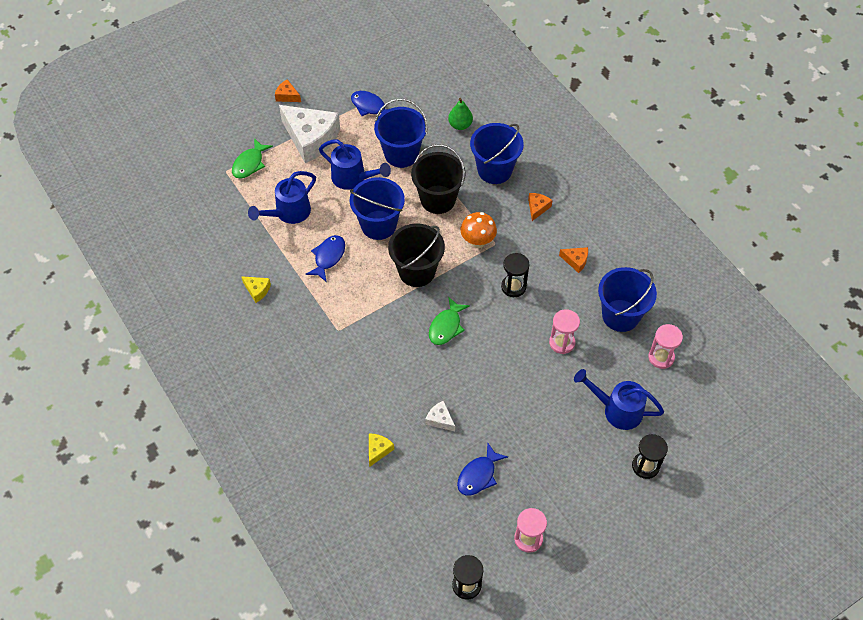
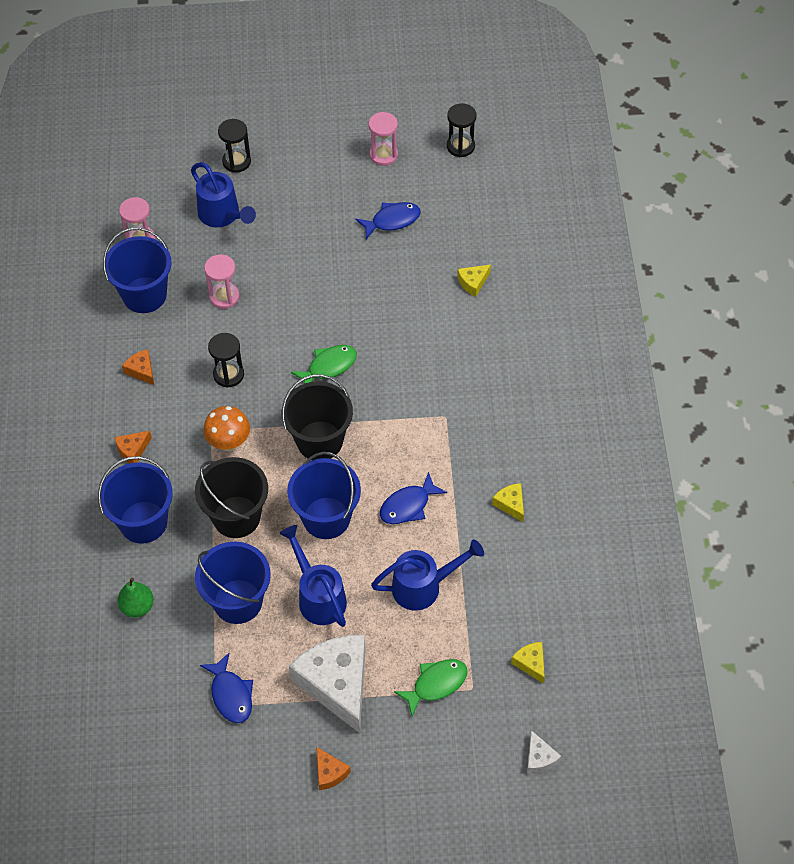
camera: 150 degrees left, 0 degrees up
(195, 200) = (531, 663): none -> yellow cheese
(440, 419) = (396, 282): white cheese -> white cheese (539, 758)

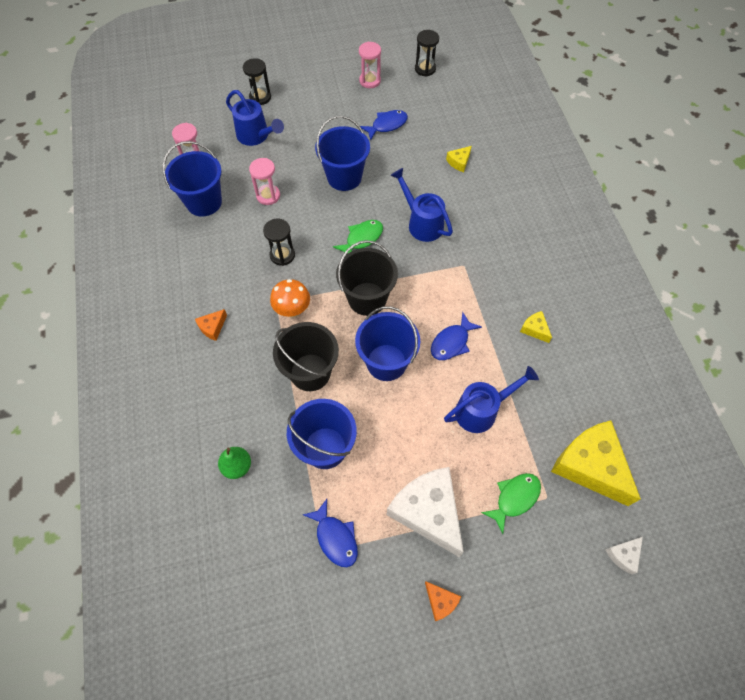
camera: 10 degrees left, 5 degrees up
(141, 370) = (210, 261): orange cheese -> none
(143, 522) = (231, 388): blue bucket -> blue bucket (344, 177)
(318, 596) = (394, 432): blue watering can -> blue watering can (422, 223)
(531, 663) = (590, 466): yellow cheese -> yellow cheese, size x2.32
(539, 758) = (623, 555): white cheese -> white cheese turned 75 degrees clockwise

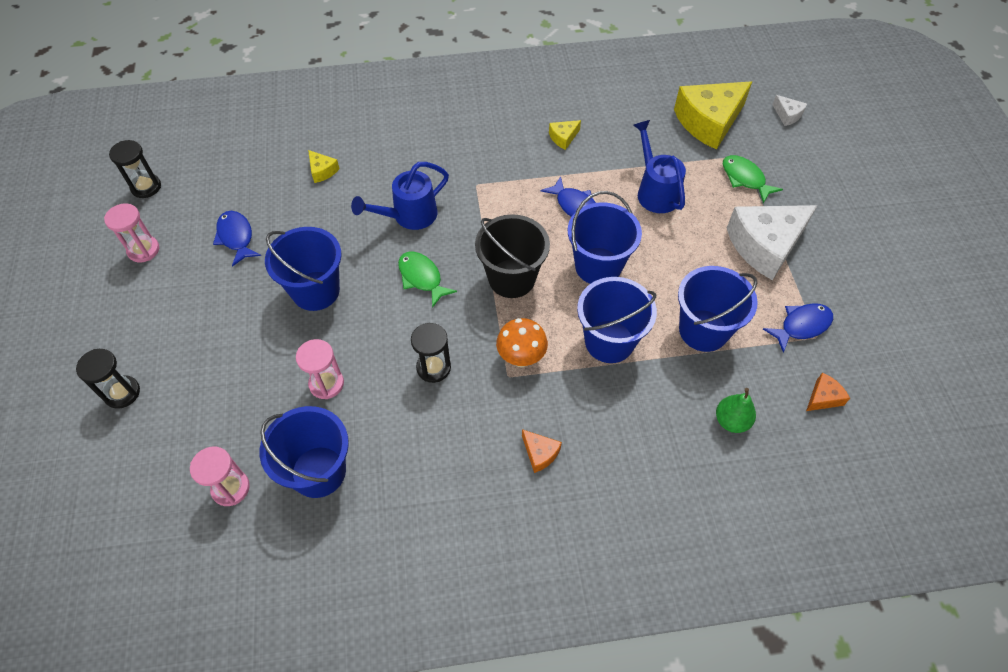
camera: 85 degrees left, 5 degrees down
(256, 136) = (204, 399): blue watering can -> none
(310, 372) = (609, 341): black bucket -> blue bucket
(440, 601) = (849, 244): orange cheese -> orange cheese (823, 397)

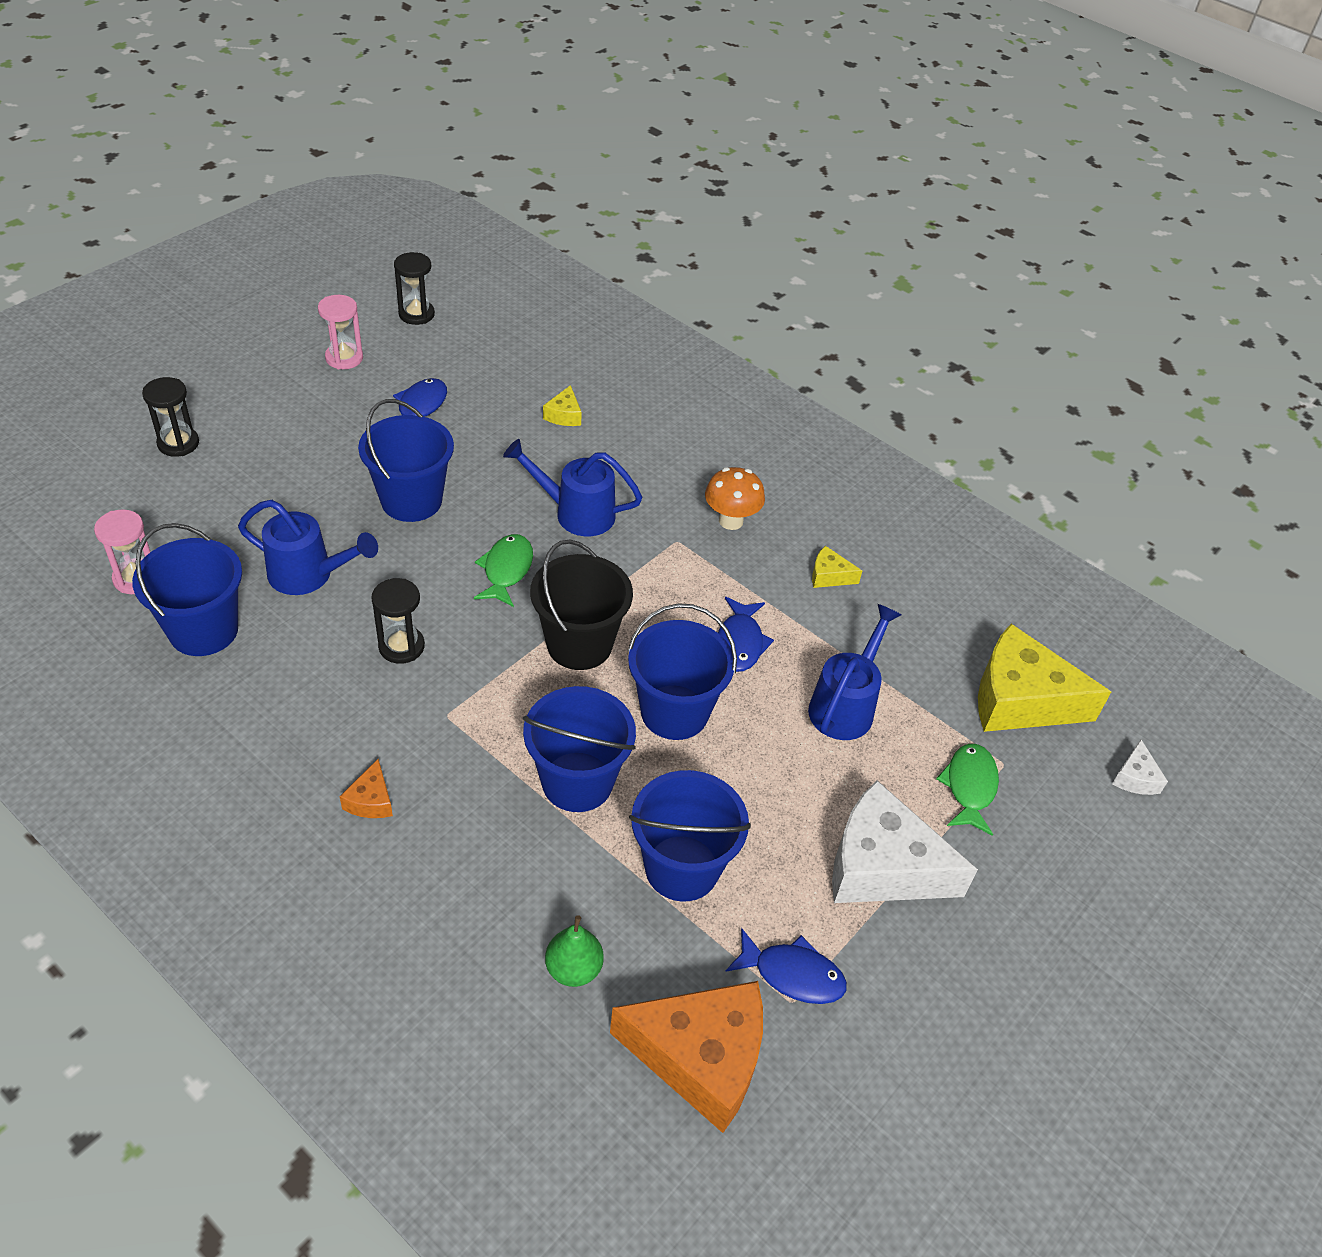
camera: 45 degrees right, 10 degrees down
(326, 384) = (309, 575): pink hourglass -> blue watering can
(521, 358) = (481, 713): orange mushroom -> orange mushroom (731, 521)
(823, 397) = (700, 1058): orange cheese -> orange cheese, size x2.32

